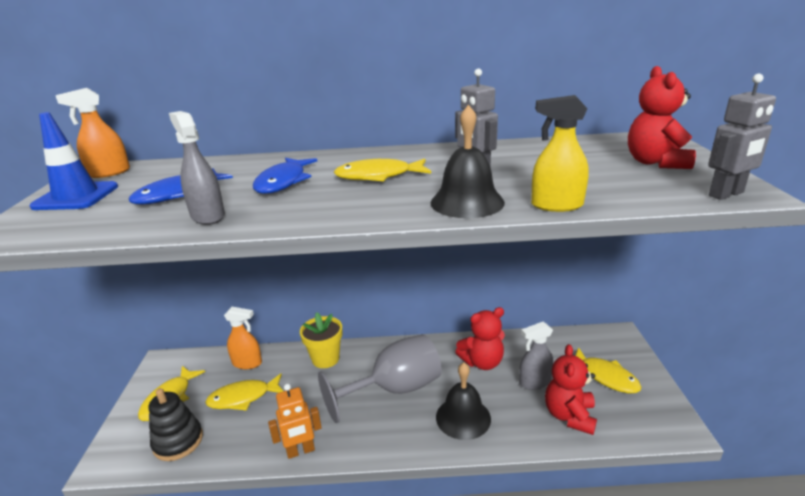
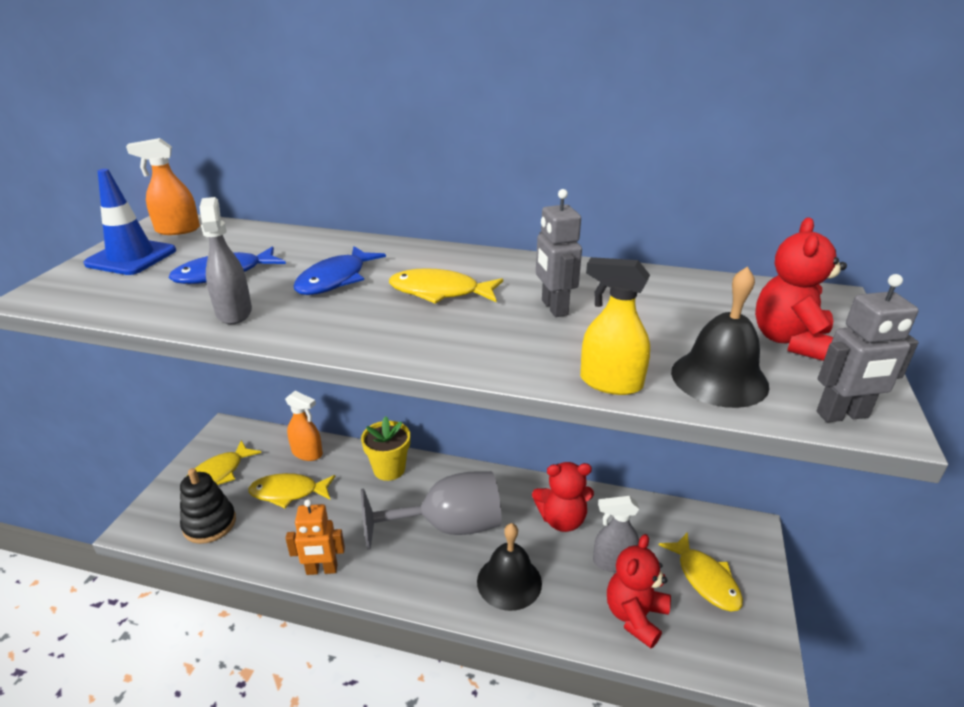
camera: 15 degrees right, 5 degrees up
(467, 202) = (510, 354): black bell -> black bell (719, 378)

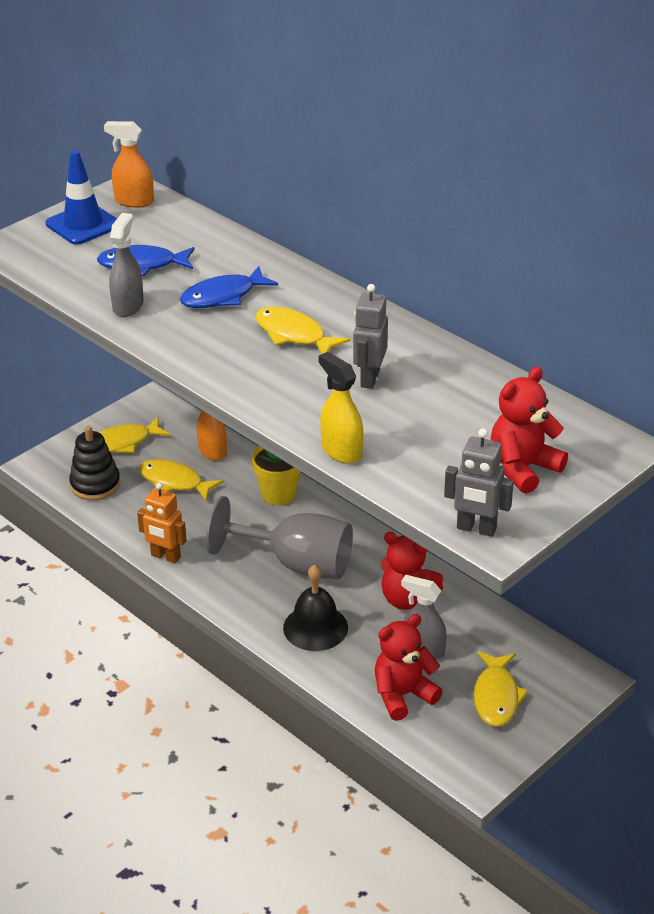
camera: 30 degrees right, 5 degrees up
(719, 378) = (424, 475): black bell -> none

